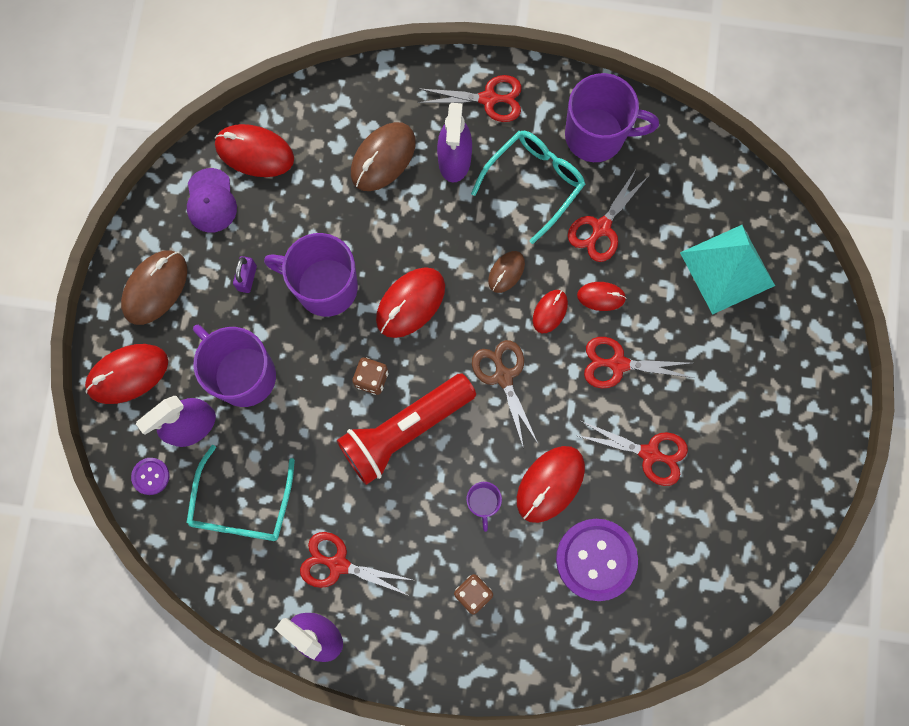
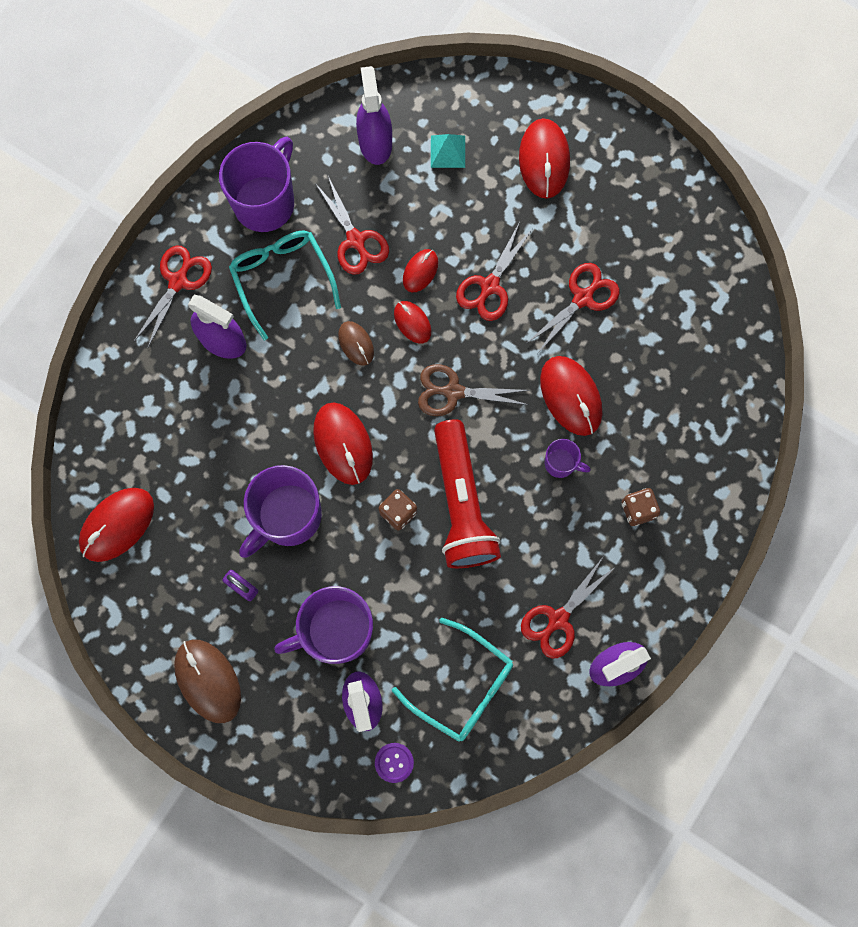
camera: 65 degrees left, 0 degrees up
(128, 374) = (282, 744): red mouse -> red mouse (544, 160)
(211, 201) = (145, 589): purple cap -> none
(383, 158) = (187, 405): brown mouse -> none
(596, 559) = (655, 388): purple button -> none
(702, 202) = (375, 142): none -> purple spray bottle
(727, 269) = (448, 151): turquoise pyramid -> turquoise pyramid, size x0.49

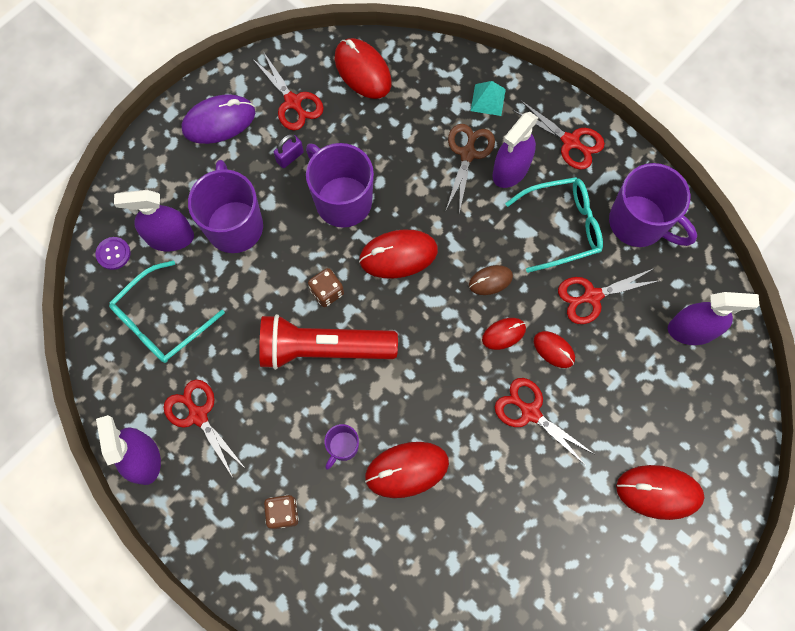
camera: 100 degrees right, 5 degrees down
(208, 681) = (219, 121): brown mouse -> purple mouse
(448, 151) = (676, 397): turquoise pyramid -> turquoise pyramid (488, 99)
(453, 392) = (430, 359): brown scissors -> brown scissors (467, 154)
(583, 298) = (505, 502): red scissors -> red scissors (293, 102)

